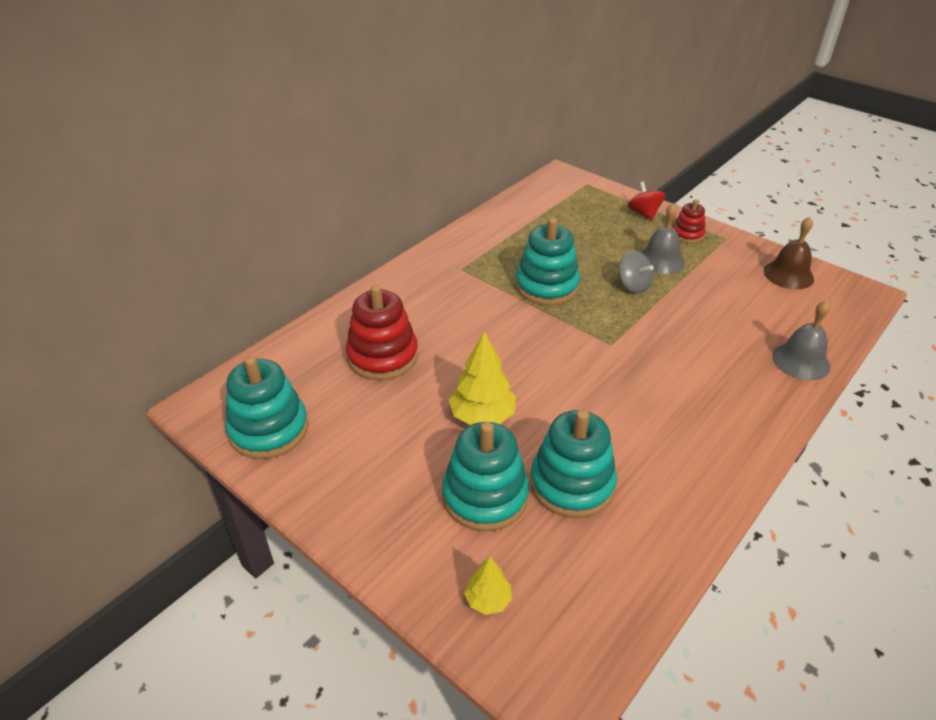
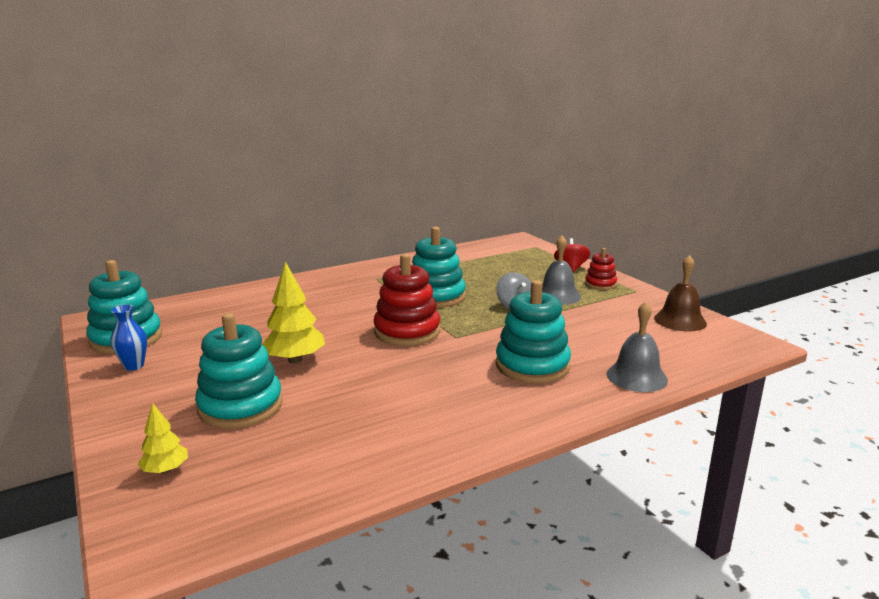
camera: 20 degrees right, 20 degrees down
(319, 469) = (134, 366): none -> blue vase
(382, 356) = (257, 315): red stacking toy -> red stacking toy (407, 331)
(572, 484) = (323, 414): turquoise stacking toy -> turquoise stacking toy (532, 365)

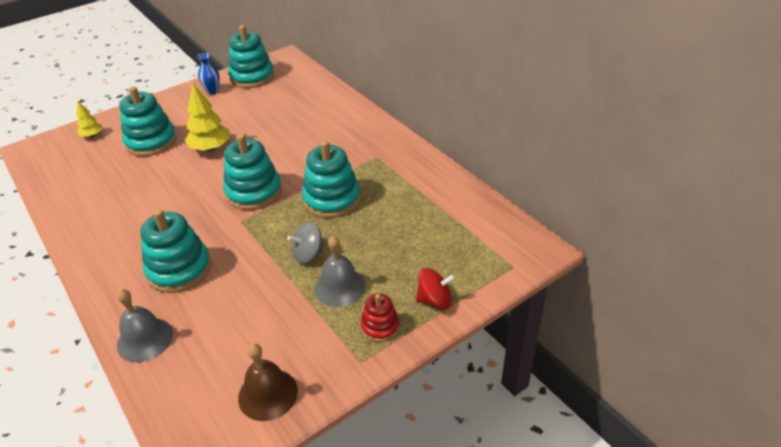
camera: 85 degrees right, 20 degrees up
(407, 331) = (254, 192): red stacking toy -> turquoise stacking toy

